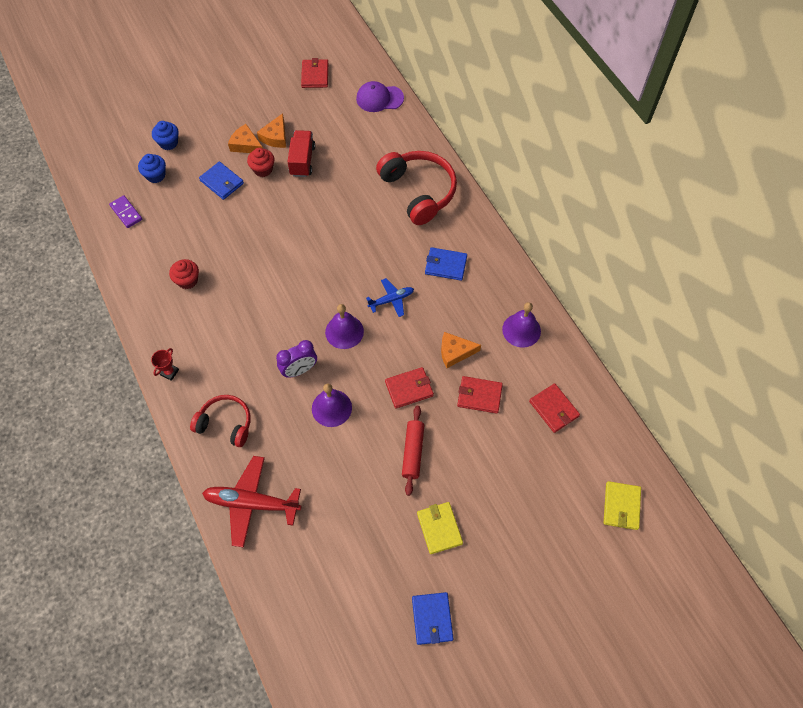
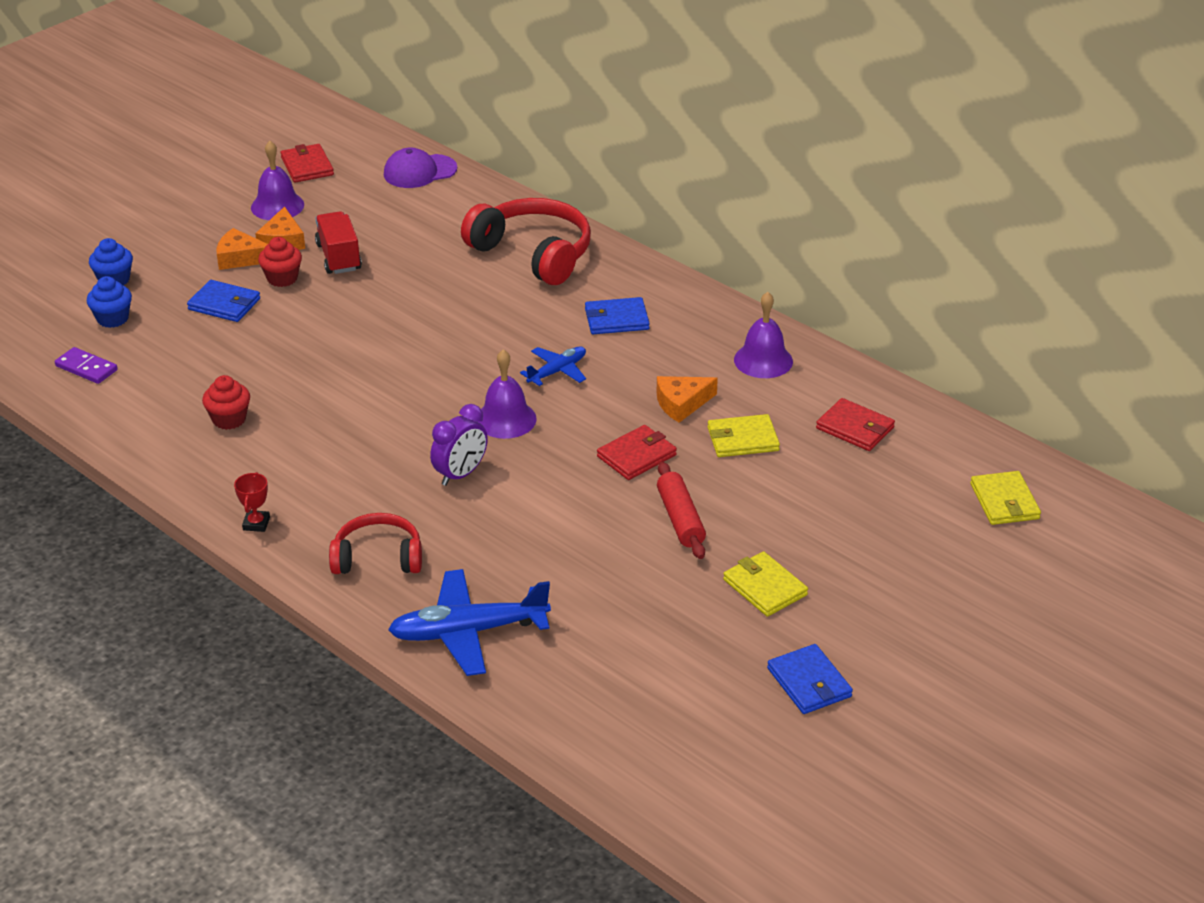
camera: 20 degrees left, 25 degrees down
(252, 503) = (468, 632): red plane -> blue plane
(331, 408) = (532, 502): purple bell -> purple bell (277, 206)
(479, 395) = (742, 439): red wallet -> yellow wallet

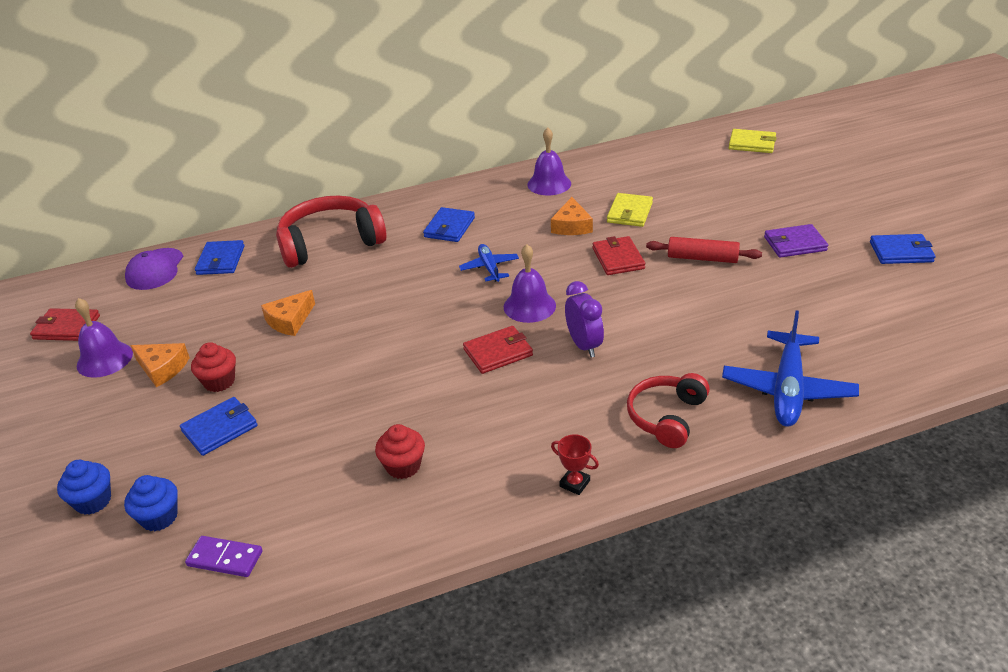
camera: 60 degrees left, 0 degrees up
(86, 368) = (225, 558): purple domino -> purple domino turned 45 degrees clockwise
(240, 258) = (158, 401): orange cheese -> orange cheese (290, 320)
(339, 257) = (225, 341): red truck -> none
(458, 201) = (220, 260): none -> blue wallet
(765, 587) = (794, 244): yellow wallet -> purple wallet
(855, 428) = (647, 171): red wallet -> red wallet (498, 352)

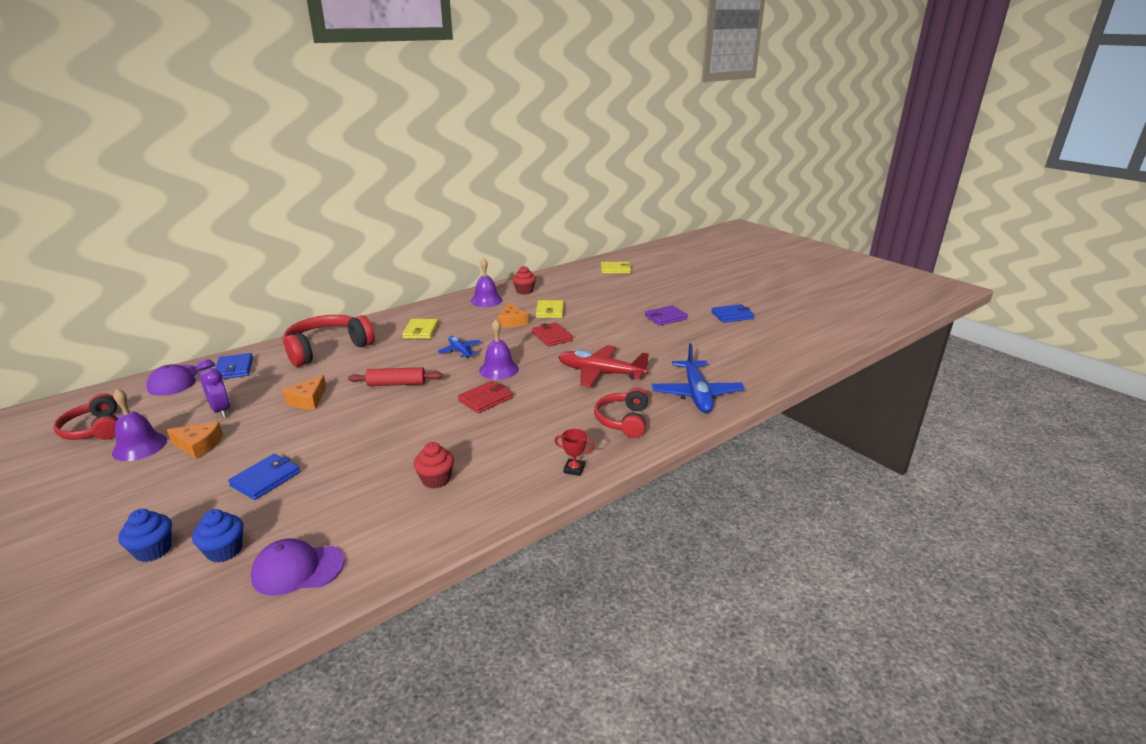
camera: 20 degrees left, 10 degrees down
(66, 327) = (95, 429): red wallet -> red headphones
(219, 382) = (256, 447): red cupcake -> red cupcake (524, 291)
(225, 558) = (297, 569): purple domino -> purple cap
(449, 227) = (420, 331): blue wallet -> yellow wallet
(584, 345) = (548, 387): purple clock -> purple clock (221, 411)
(663, 331) = (600, 373): none -> red plane
(702, 258) = (609, 331): red rolling pin -> red rolling pin (396, 384)

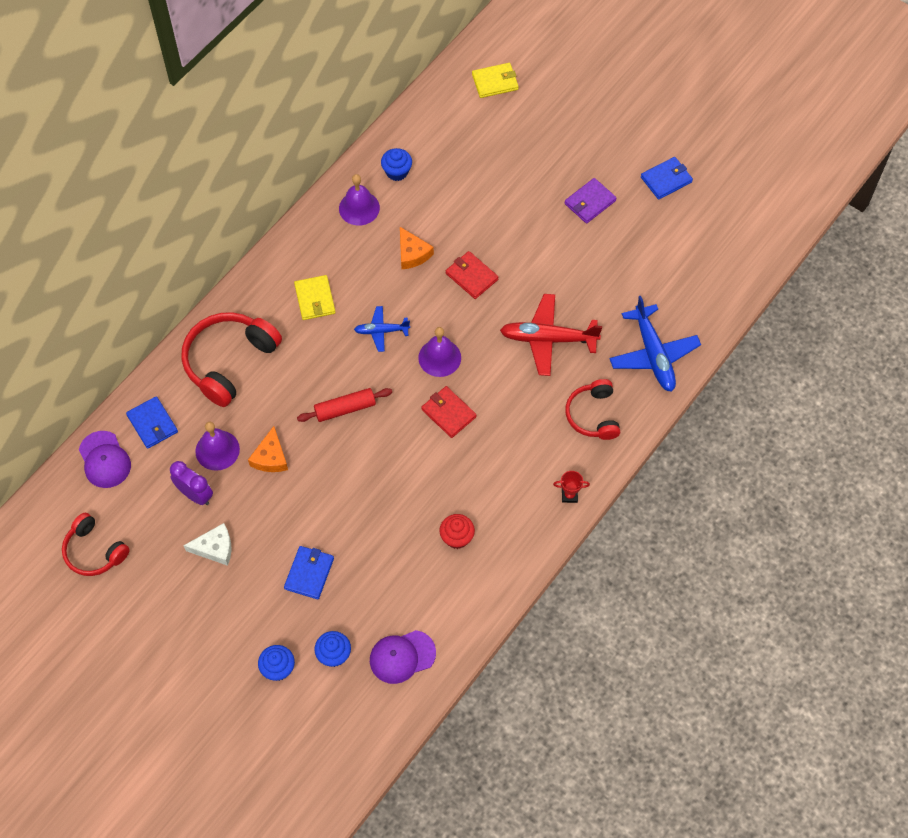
camera: 15 degrees left, 35 degrees up
(140, 446) = (160, 563): purple bell -> purple bell (217, 450)
(199, 445) = (215, 548): orange cheese -> white cheese
(460, 351) = (381, 331): blue plane -> blue plane turned 45 degrees counterclockwise
(485, 399) = (448, 413): red wallet -> red wallet turned 75 degrees counterclockwise
(524, 291) = (397, 172): red cupcake -> blue cupcake
(549, 311) = (448, 217): yellow wallet -> none

